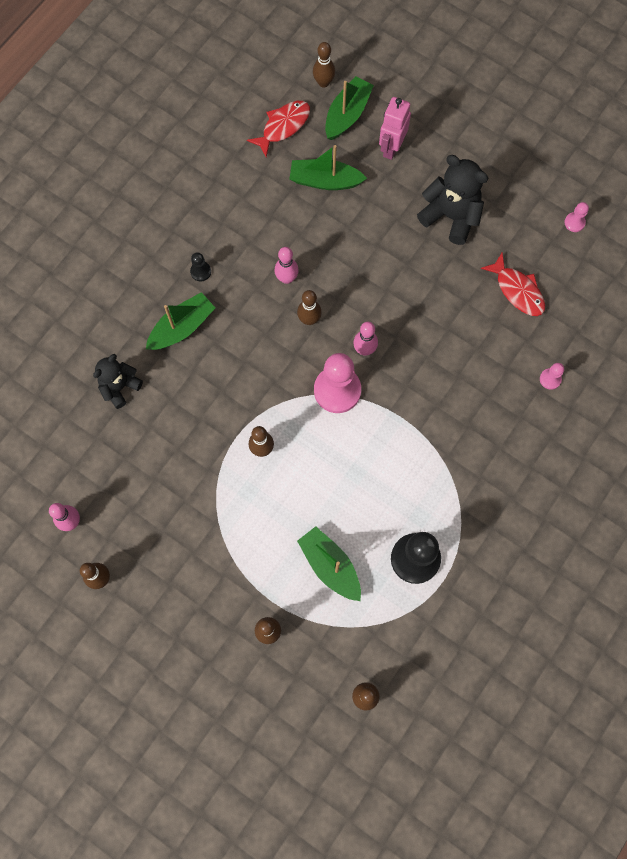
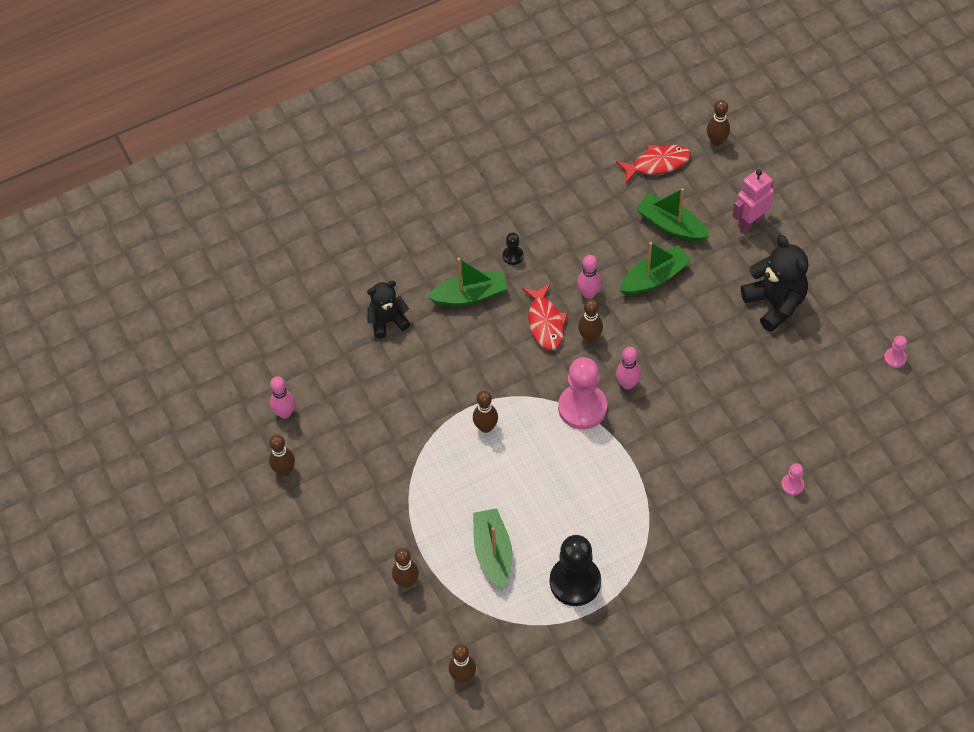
camera: 30 degrees right, 15 degrees down
(347, 114) = (723, 177): green boat -> green boat (654, 278)
(517, 290) = (804, 394): red fish -> red fish (545, 323)

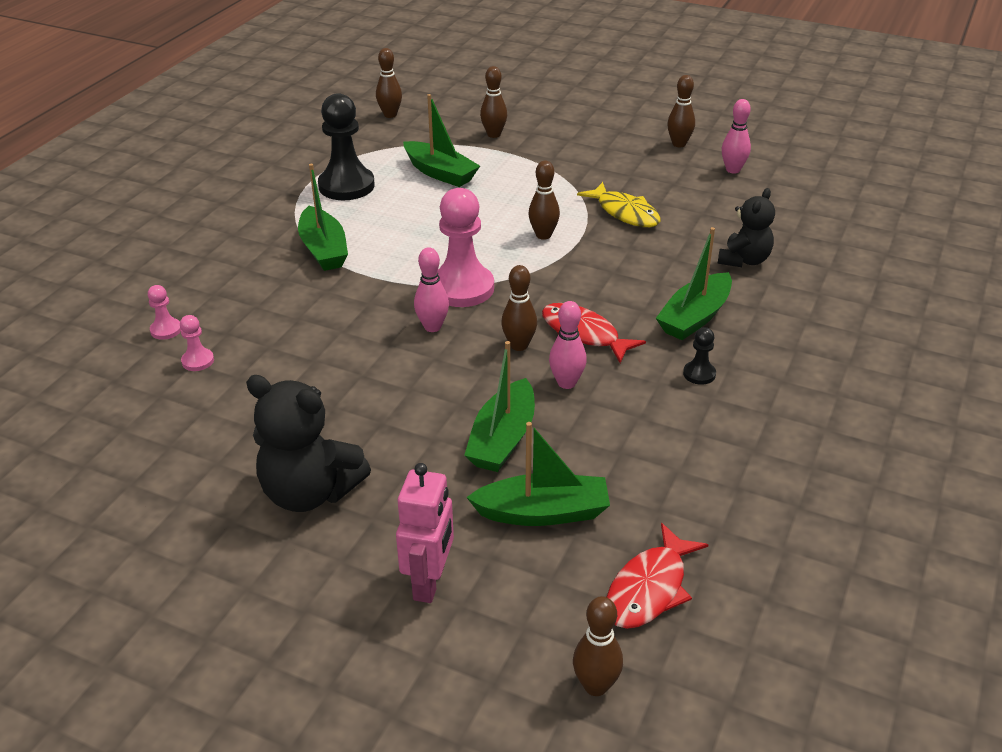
camera: 140 degrees right, 20 degrees down
(410, 415) = (625, 213): none -> yellow fish
(643, 508) = (323, 249): none -> green boat
(895, 358) = (85, 513): pink pawn -> pink pawn (198, 361)

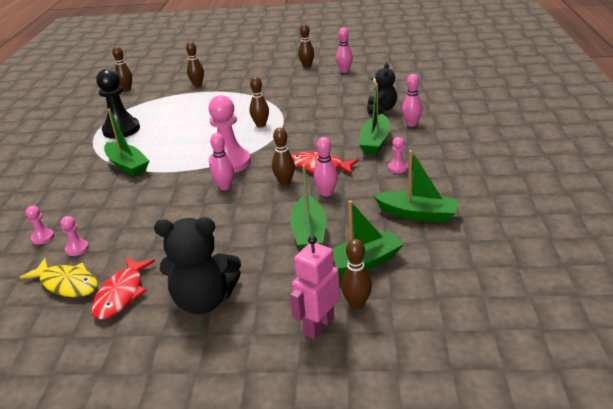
camera: 20 degrees left, 5 degrees down
(429, 582) = (318, 326): pink robot -> pink robot turned 135 degrees counterclockwise
(440, 173) = (177, 110): green boat -> green boat (417, 214)
(595, 686) = (460, 347): brown bowling pin -> brown bowling pin (357, 304)
(625, 213) = (300, 103): yellow fish -> yellow fish (67, 284)
(649, 589) = (452, 283): red fish -> red fish (121, 294)
(699, 374) = (397, 168): black pawn -> pink pawn
(773, 302) = (411, 124): none -> pink bowling pin

